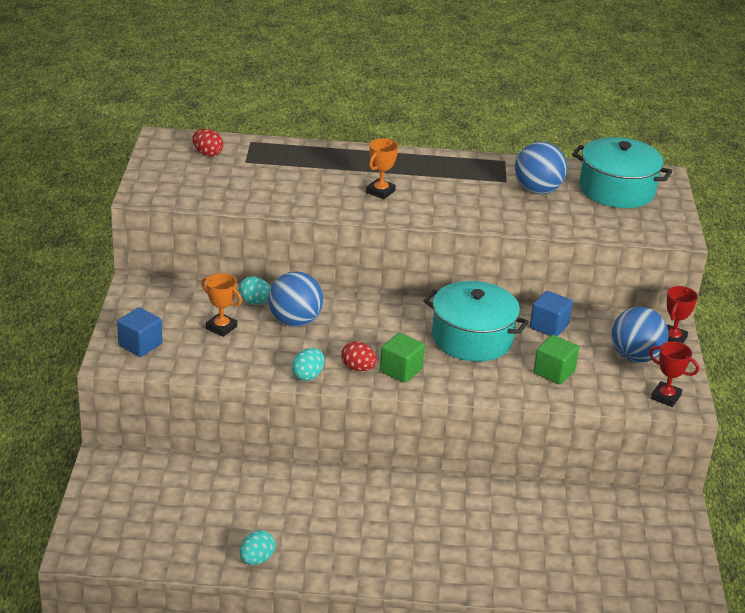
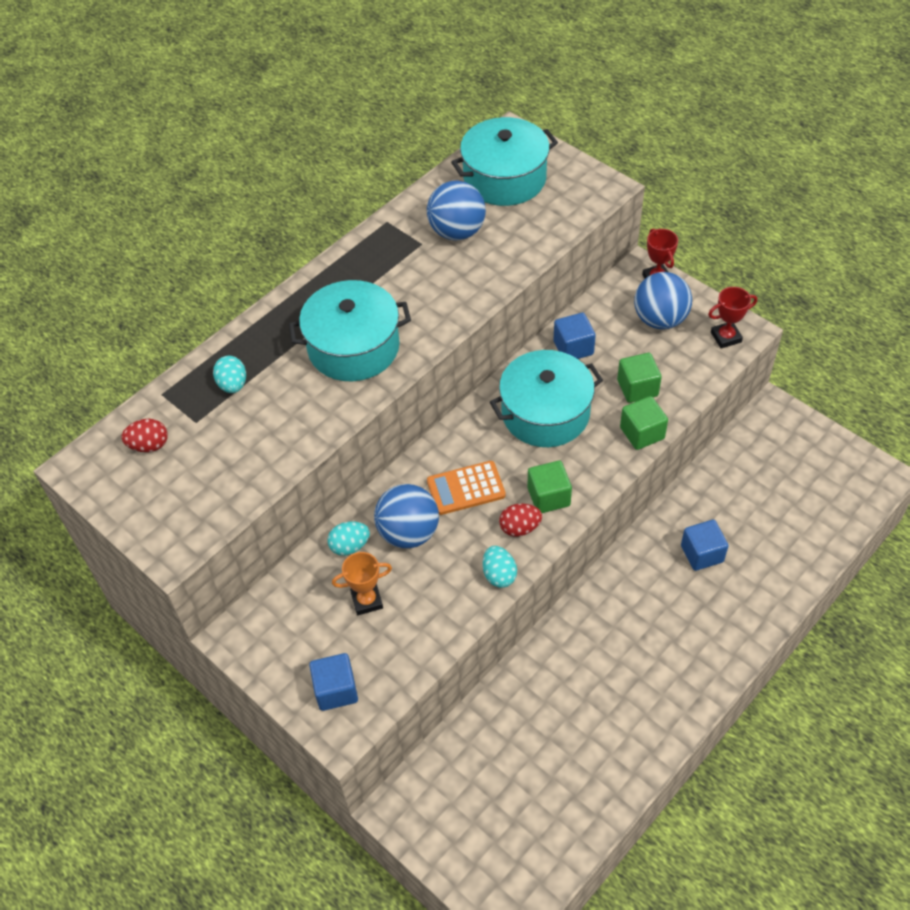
camera: 45 degrees left, 20 degrees up
(256, 559) = (628, 761): turquoise egg -> turquoise egg (233, 385)
(361, 330) = (466, 488): none -> orange calculator
(380, 192) = (353, 347): orange trophy -> turquoise pot
(484, 521) = (702, 553): none -> blue cube
(515, 391) = (642, 433): none -> green cube

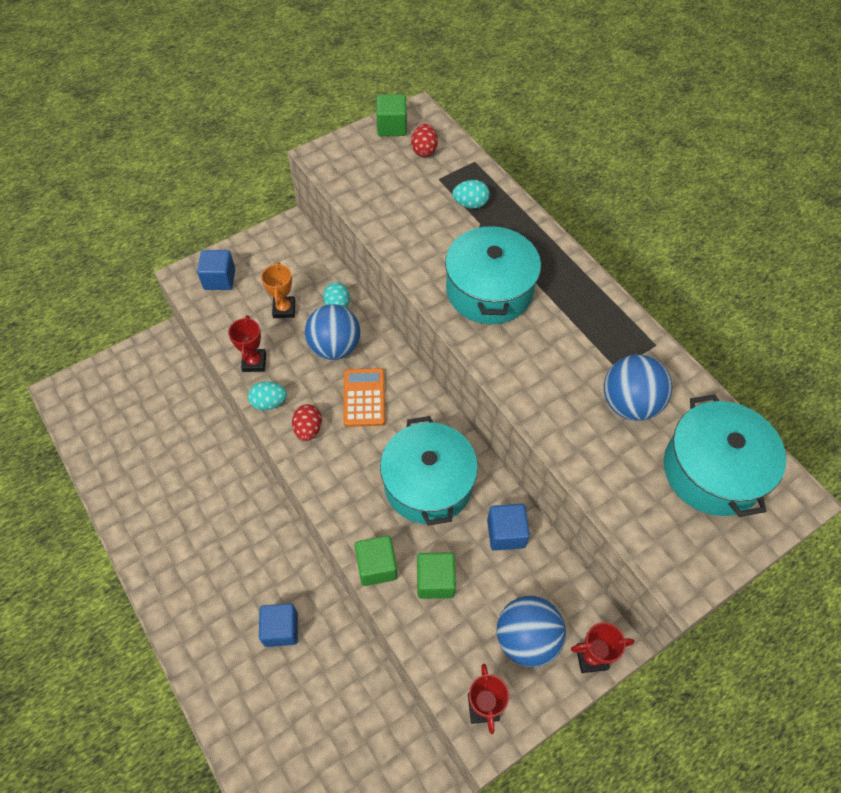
camera: 100 degrees right, 5 degrees up
(451, 607) = (254, 362): none -> red trophy
(548, 497) = (332, 461): green cube -> green cube (392, 127)

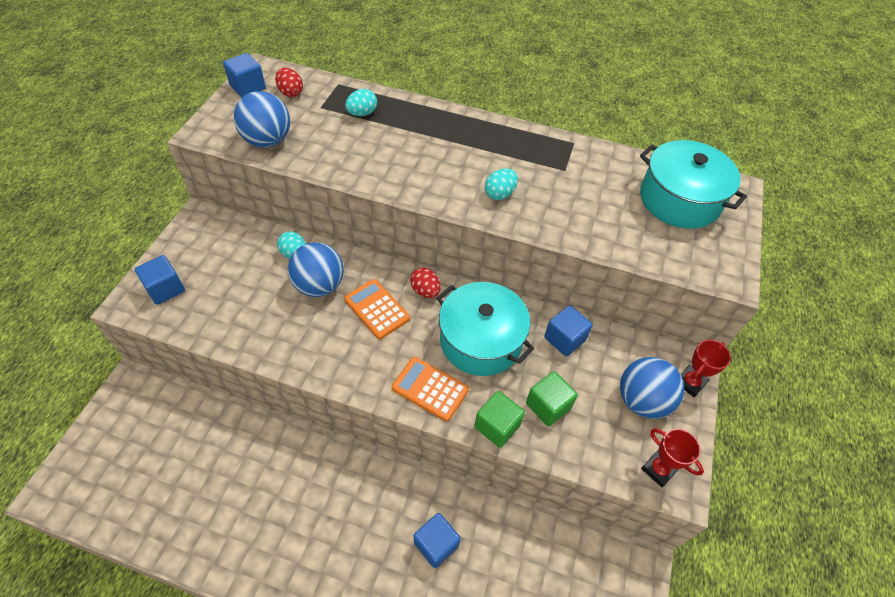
camera: 40 degrees left, 5 degrees down
(254, 362) = (257, 336): red trophy -> none
(269, 403) = (299, 360): turquoise egg -> turquoise egg (499, 194)
(284, 309) = (248, 281): orange trophy -> none
(308, 429) = (351, 360): red egg -> red egg (425, 291)
(349, 496) = (430, 389): none -> orange calculator
(392, 127) = (248, 87): green cube -> blue cube
(489, 290) = (431, 164): turquoise pot -> none
(629, 404) = (593, 187): blue ball -> blue ball (267, 141)

